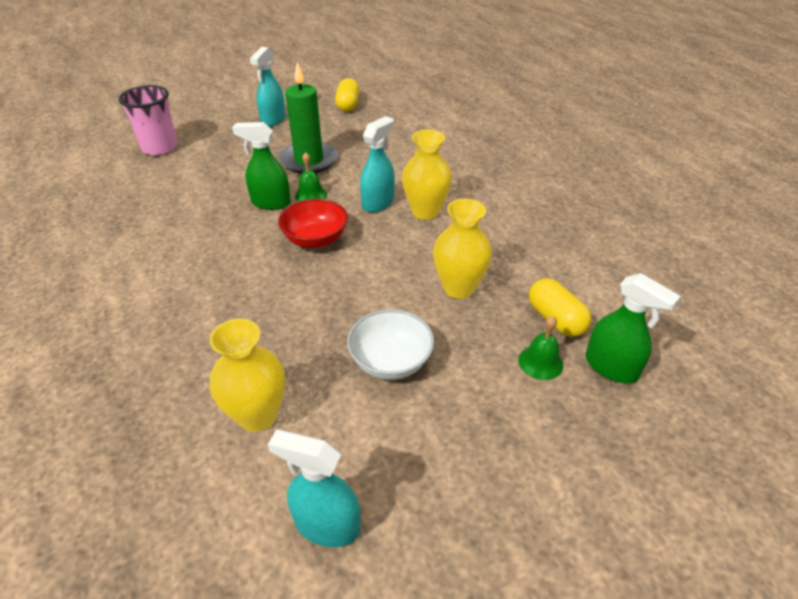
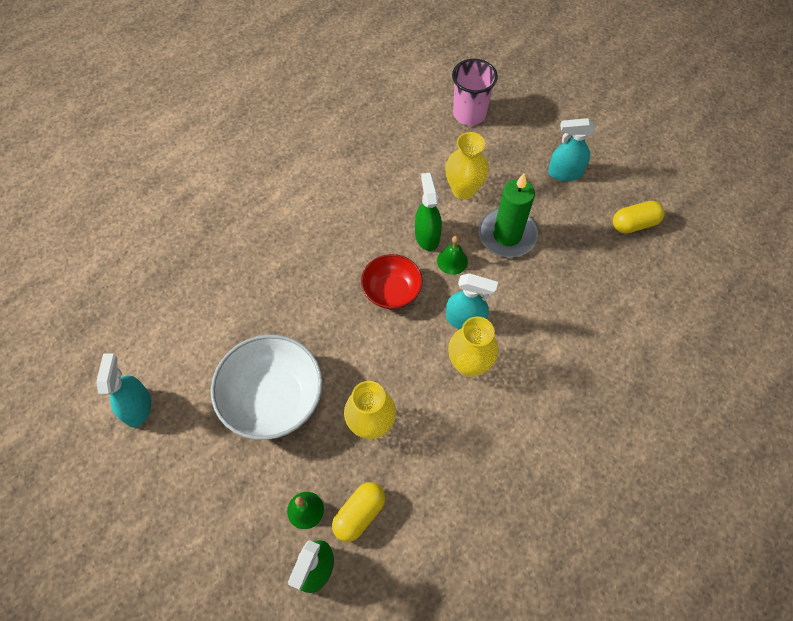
camera: 70 degrees right, 20 degrees up
(258, 415) = (203, 334): yellow vase -> yellow vase (463, 190)
(391, 361) = (273, 399): white bowl -> white bowl, size x1.64

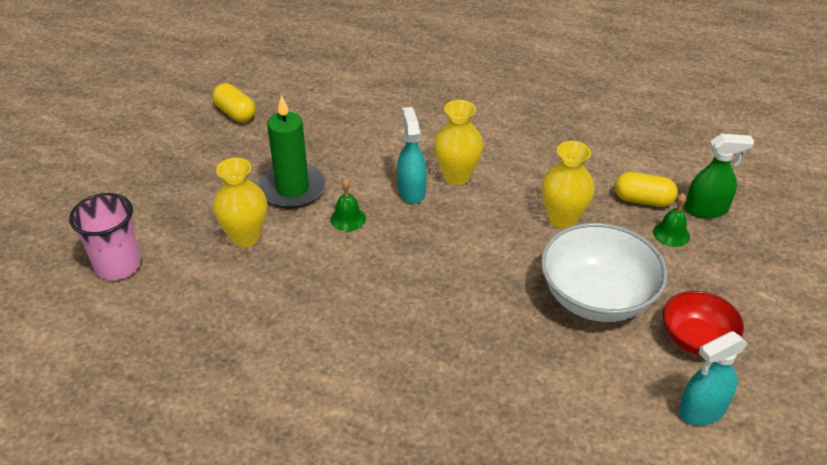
camera: 115 degrees left, 20 degrees down
(391, 291) = (413, 252): red bowl -> red bowl (696, 339)
(427, 236) = (325, 247): green spray bottle -> none
(565, 173) = (186, 169): turquoise spray bottle -> none

